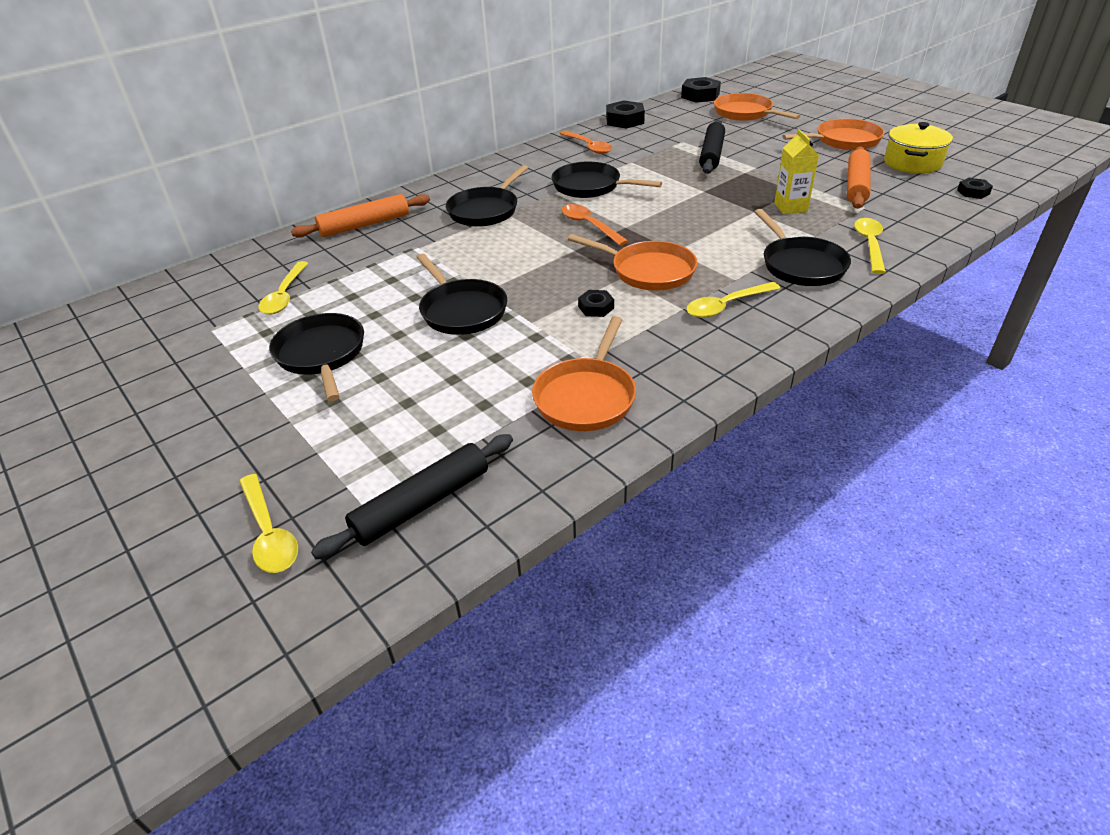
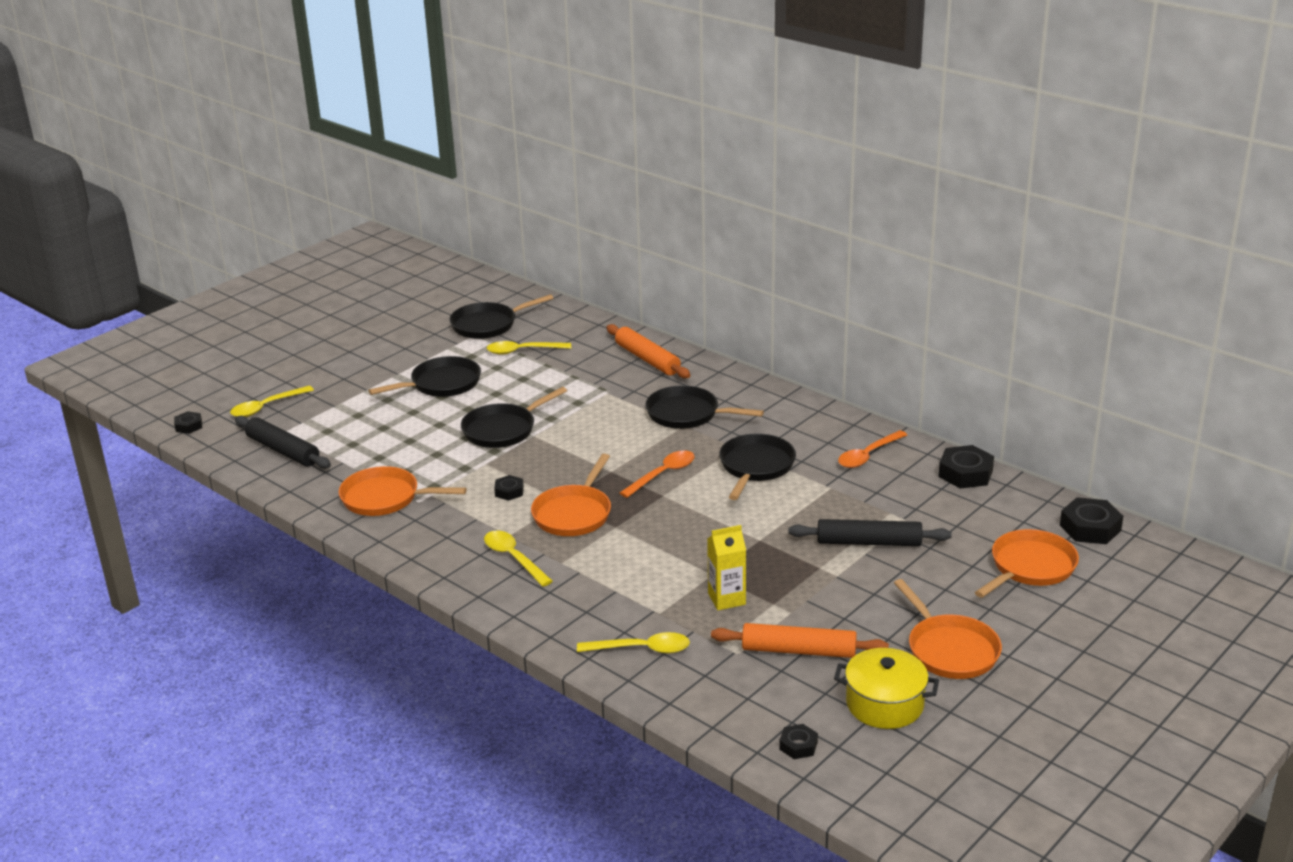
camera: 80 degrees right, 10 degrees down
(270, 645) = (189, 426): none -> black nut
(800, 265) = (593, 601): black pan -> black pan (488, 325)

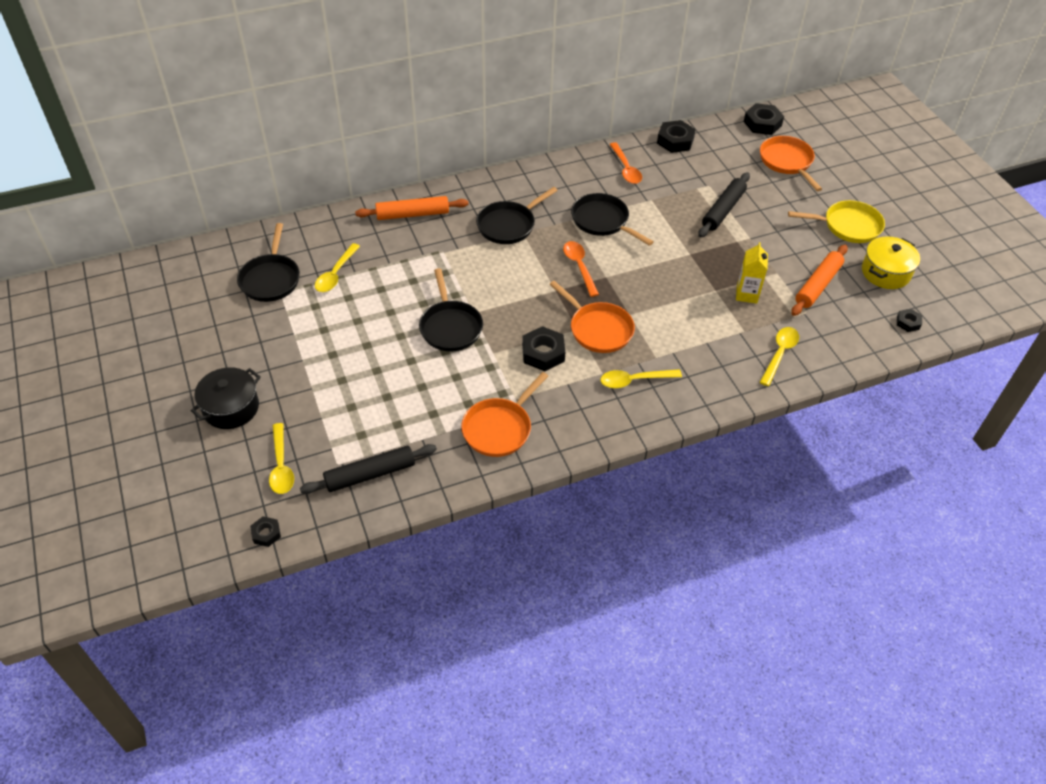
camera: 65 degrees left, 20 degrees up
(317, 363) = (231, 408): none -> black pot
(441, 384) = (345, 339): black pan -> none
(509, 491) = (543, 353): black nut -> black nut, size x1.77
(949, 649) = (848, 226): orange pan -> yellow pan

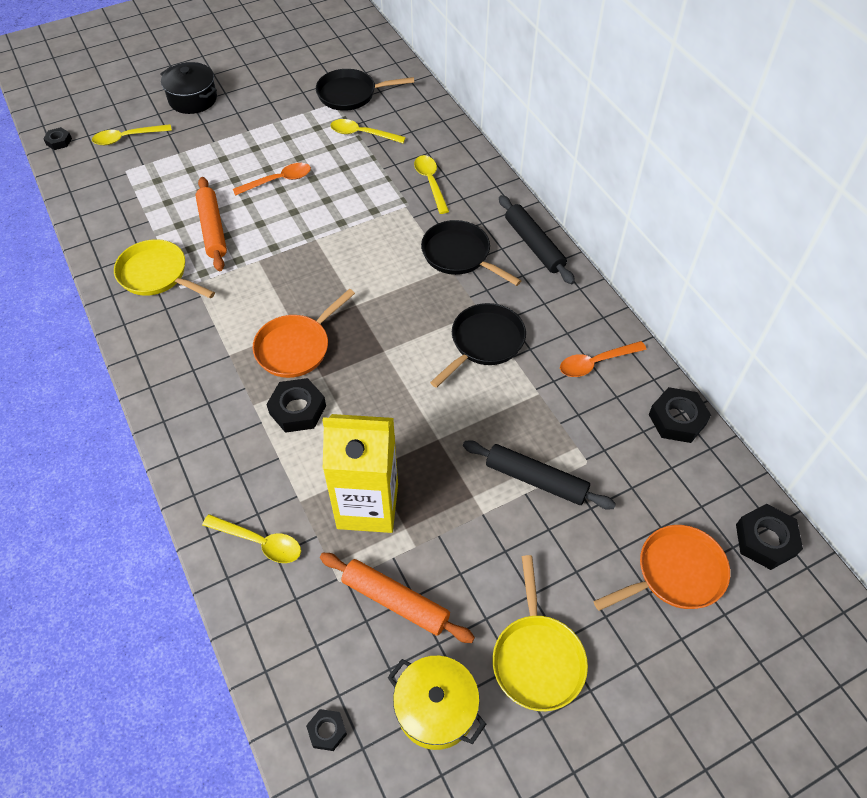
camera: 85 degrees right, 5 degrees up
(370, 474) = (111, 192): black rolling pin -> black rolling pin (534, 245)
(412, 214) = (461, 175): orange rolling pin -> orange rolling pin (212, 229)
(450, 326) = (294, 224): black pan -> none
(500, 428) = (157, 275): orange pan -> yellow pan
(543, 353) = (258, 301): black nut -> black nut (297, 409)
(579, 267) = (398, 324): orange spoon -> orange spoon (278, 180)
(634, 380) = (217, 384): yellow spoon -> yellow spoon (430, 182)
(746, 294) = (367, 506): yellow carton -> yellow carton, size x1.90

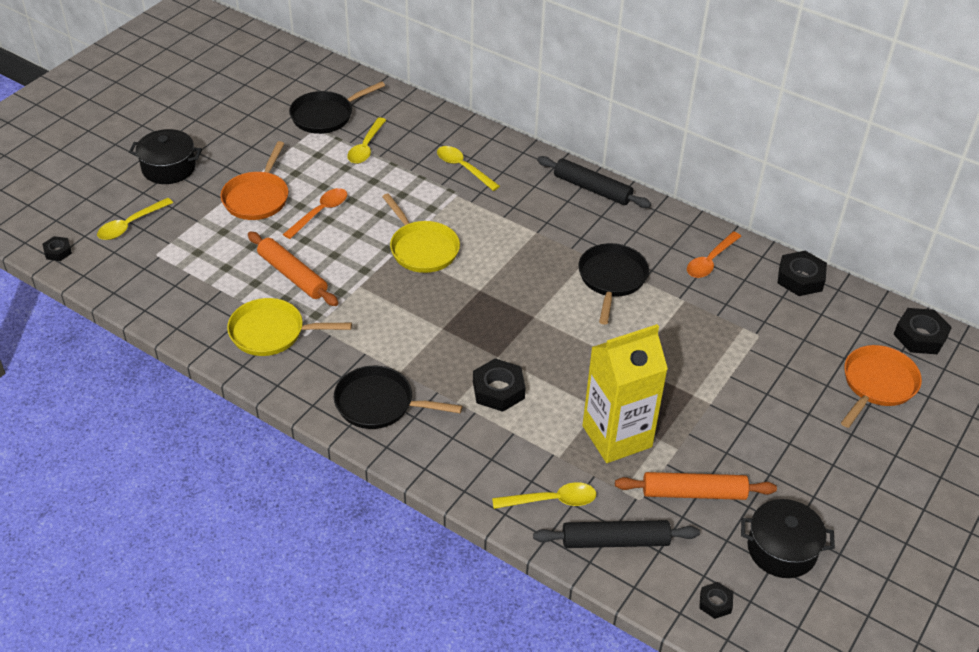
camera: 30 degrees left, 10 degrees down
(296, 347) = (456, 342): orange pan -> orange pan (257, 197)
(362, 134) = (366, 147): yellow spoon -> yellow spoon turned 60 degrees counterclockwise
(436, 708) = (781, 549): yellow pot -> black pot
(459, 255) = (536, 218): black pan -> black pan (379, 404)
(536, 479) = (731, 363): black rolling pin -> black rolling pin (615, 541)
(537, 658) = (826, 483): yellow pan -> yellow pan (422, 248)

